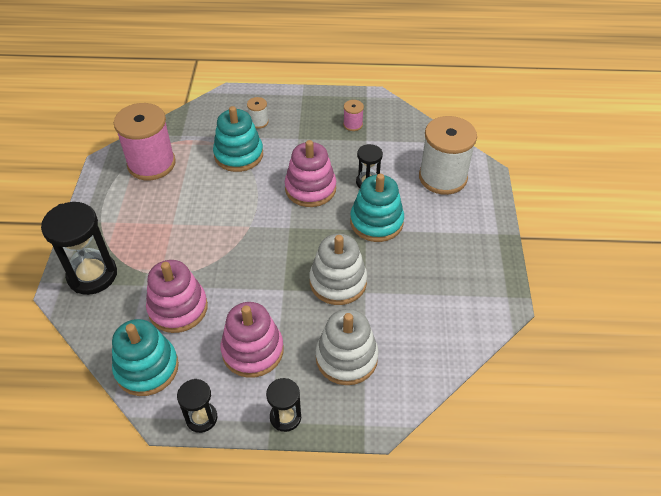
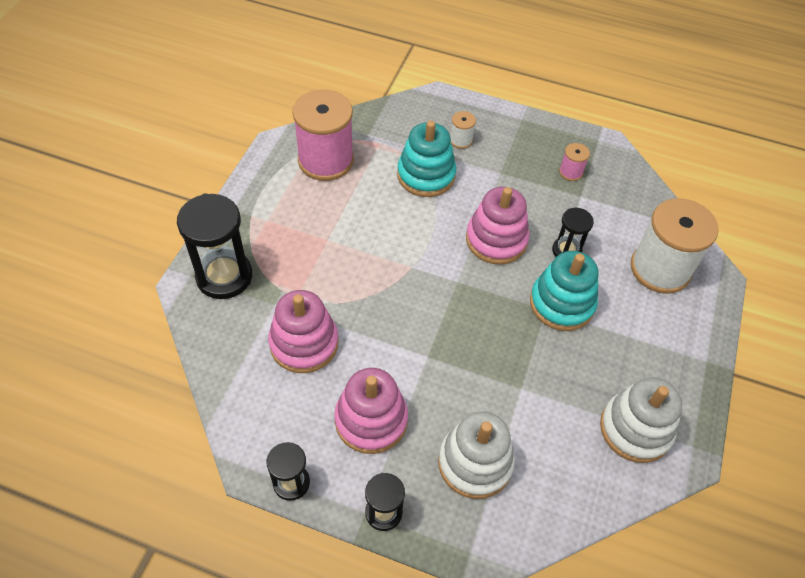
camera: 15 degrees right, 5 degrees up
(147, 368) = (250, 404): turquoise stacking toy -> none
(338, 282) = (493, 366): white stacking toy -> white stacking toy (635, 429)

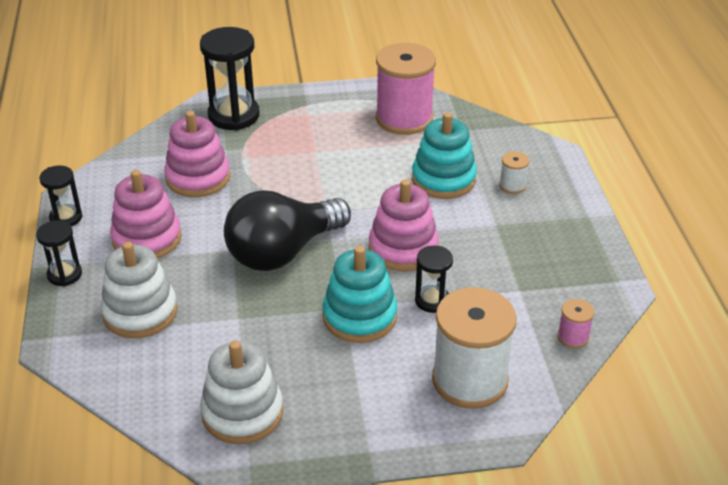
camera: 65 degrees right, 15 degrees down
(453, 321) = (283, 252): none -> black light bulb
(570, 172) = (547, 273): pink spool -> pink spool (573, 337)

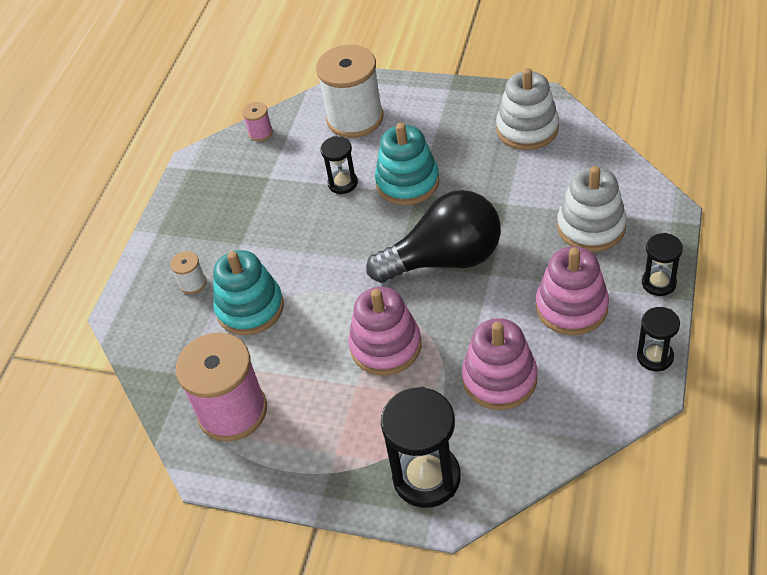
camera: 150 degrees left, 10 degrees up
(403, 248) = (336, 237): pink stacking toy -> pink stacking toy (386, 346)

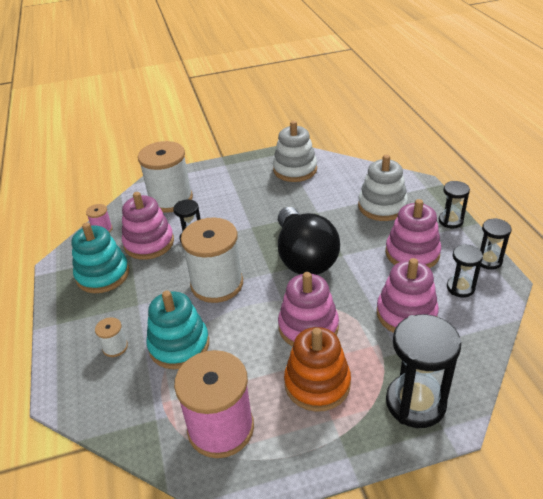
camera: 35 degrees left, 10 degrees down
(296, 171) = (149, 243): none -> pink stacking toy
(331, 253) = (217, 284): none -> white spool
(348, 411) = (317, 383): none -> orange stacking toy
(407, 182) = (239, 223): turquoise stacking toy -> turquoise stacking toy (103, 275)
(445, 259) = (304, 257): black light bulb -> black light bulb turned 120 degrees clockwise
(588, 376) = (460, 288): none -> black hourglass

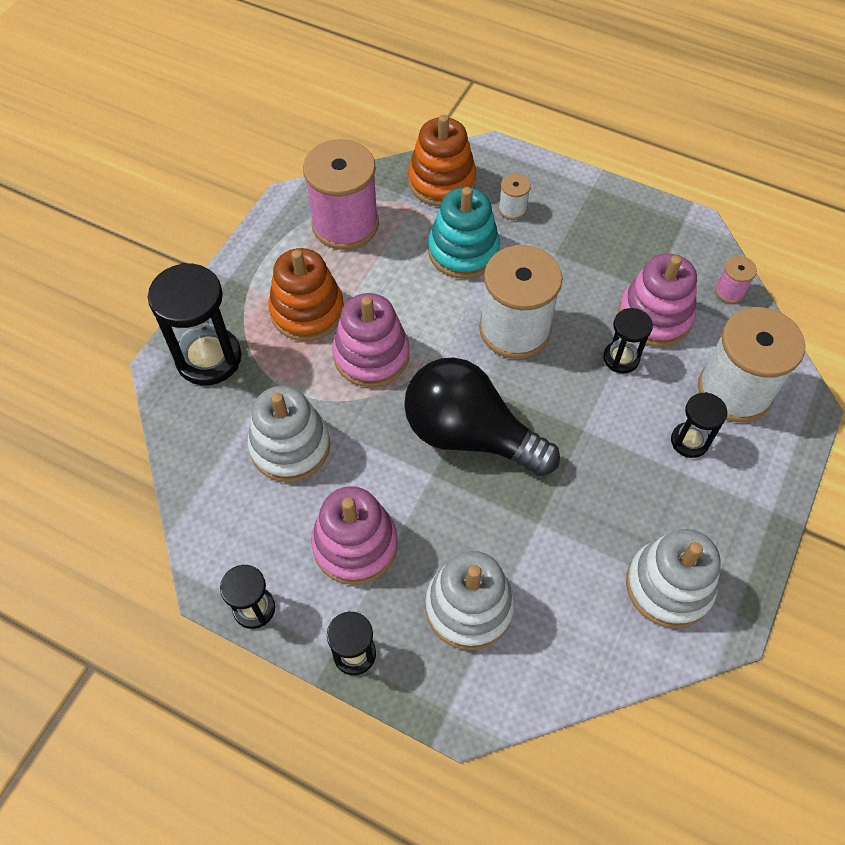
camera: 130 degrees right, 20 degrees up
(103, 275) = (635, 251): turquoise stacking toy -> none
(120, 404) = (441, 181): none -> orange stacking toy
(406, 314) = (290, 446): pink stacking toy -> white stacking toy
(460, 288) = (258, 531): black hourglass -> black hourglass (689, 441)

